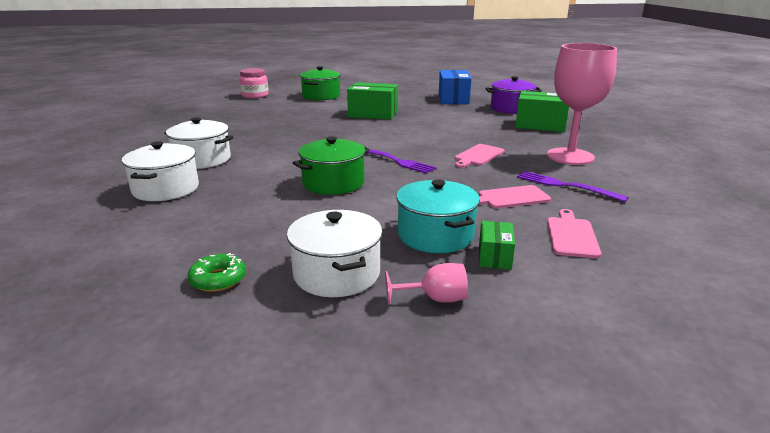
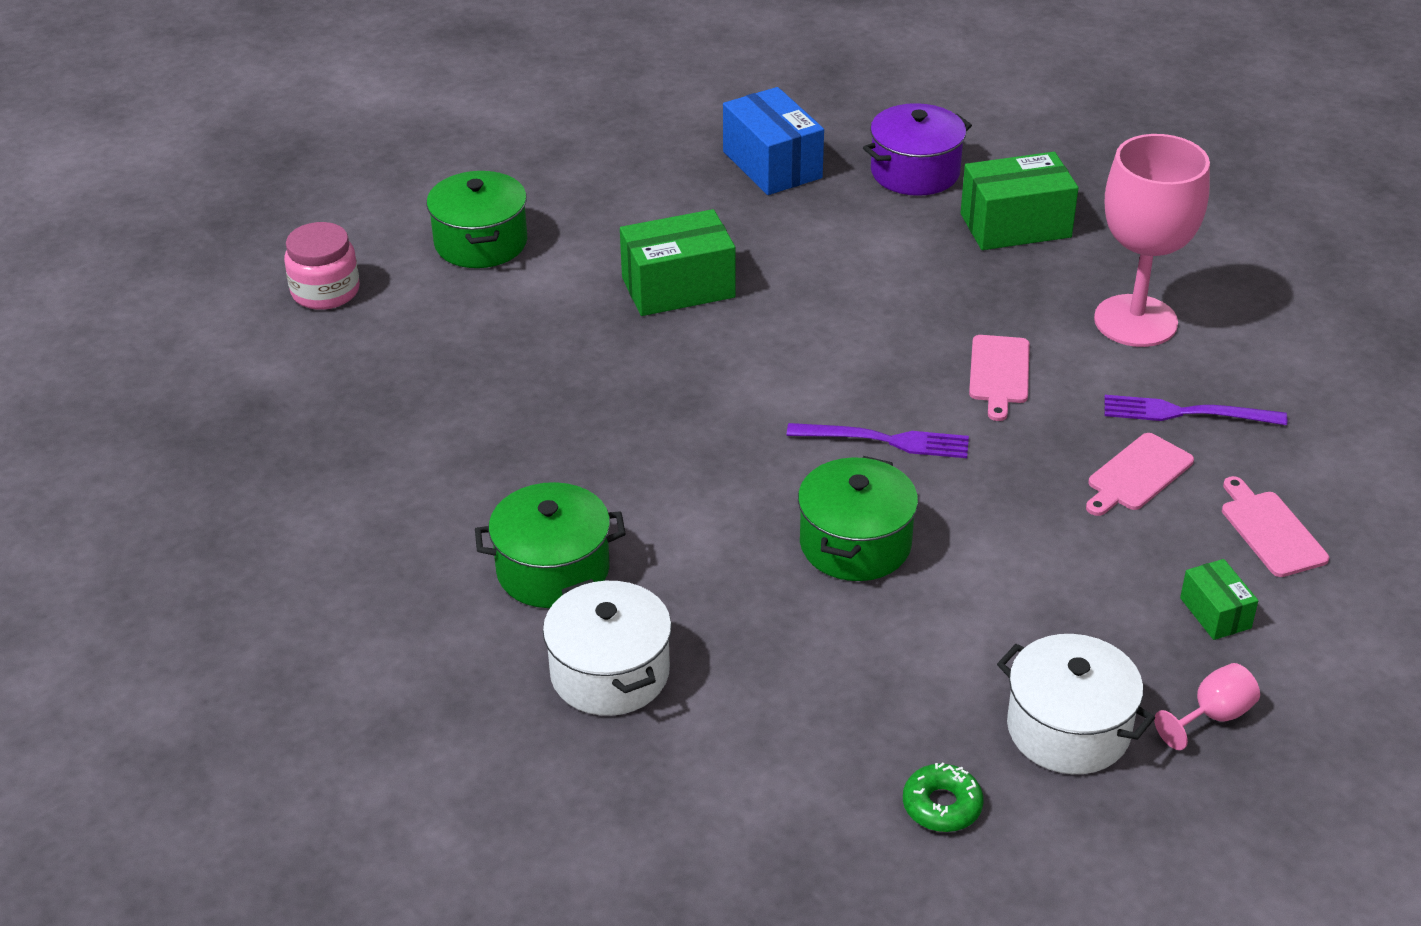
camera: 30 degrees left, 15 degrees up
(202, 159) = (553, 570): white pot -> green pot
(435, 235) = (1114, 603): turquoise pot -> none

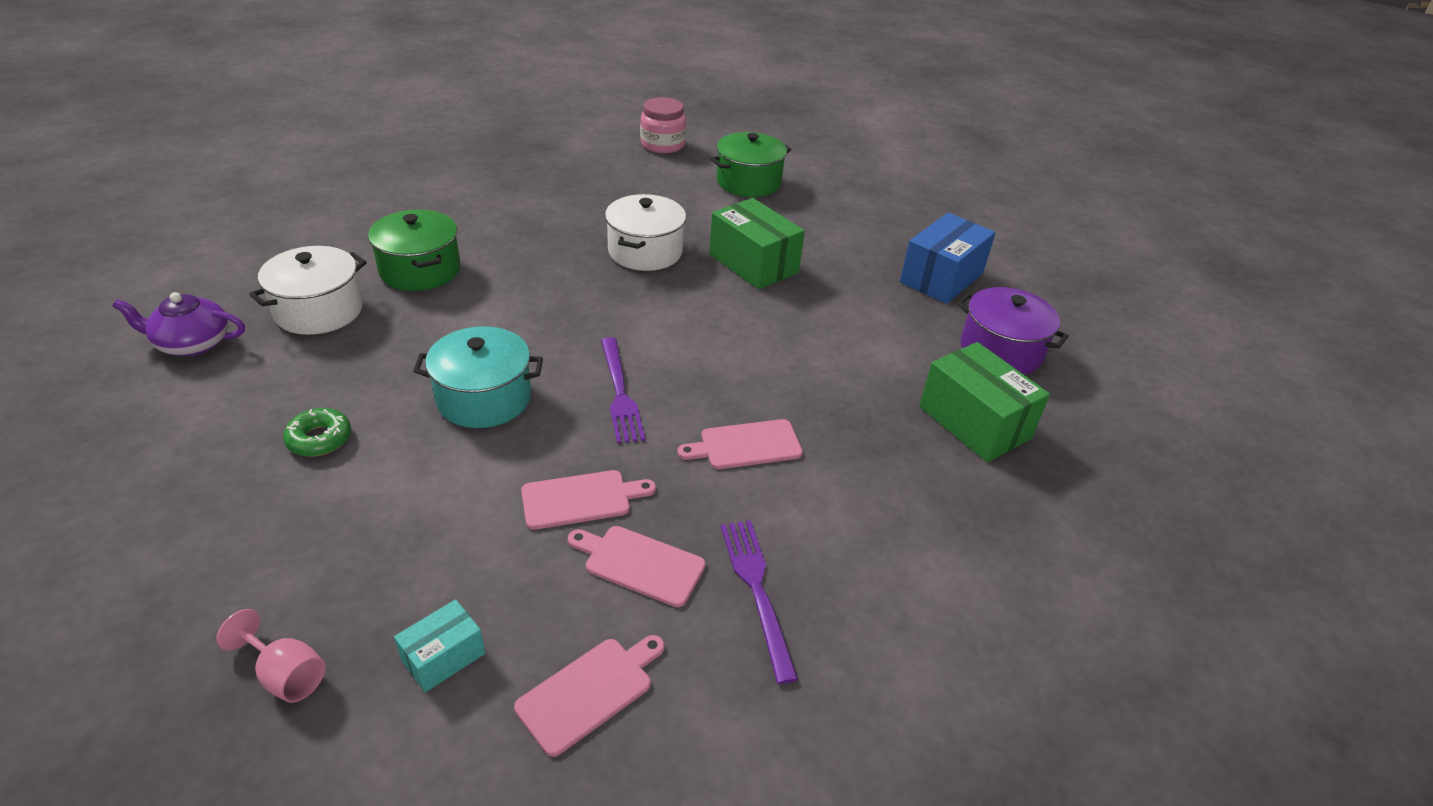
camera: 65 degrees right, 0 degrees up
(635, 799) = (192, 343): none -> purple teapot
(855, 544) = (484, 398): green pot -> turquoise pot
(942, 805) = (172, 496): green donut -> green donut (319, 439)
(1041, 497) = (581, 499): none -> pink cutting board
(1068, 729) = (266, 564): white pot -> white pot (645, 251)
(1135, 321) = (885, 529): pink goblet -> none
(1215, 613) = (443, 657): green box -> turquoise box

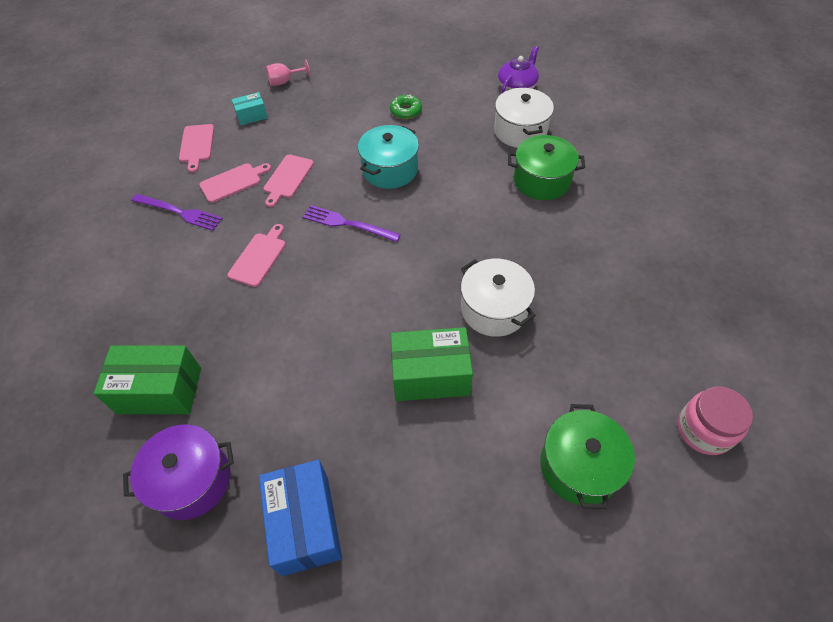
camera: 130 degrees right, 15 degrees up
(443, 657) = (252, 116): turquoise box -> turquoise box turned 75 degrees clockwise

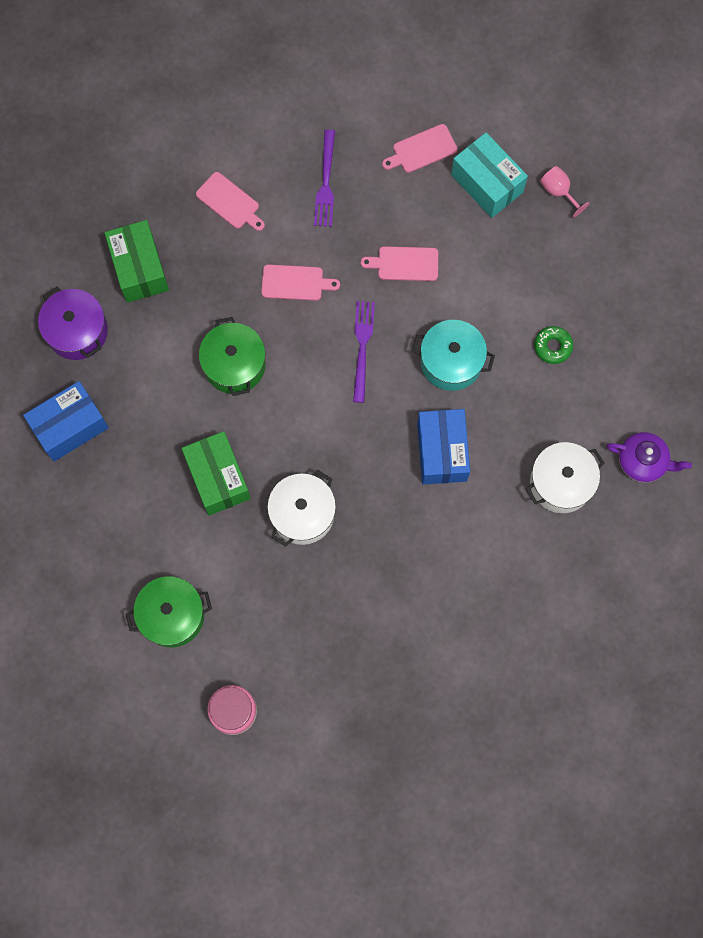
camera: 70 degrees right, 20 degrees up
(233, 182) = (382, 213): pink cutting board -> pink cutting board (230, 202)
(252, 116) = (487, 183): turquoise box -> turquoise box, size x1.88
(468, 194) = (442, 452): none -> blue box
(541, 180) = (487, 523): green pot -> green pot (234, 365)

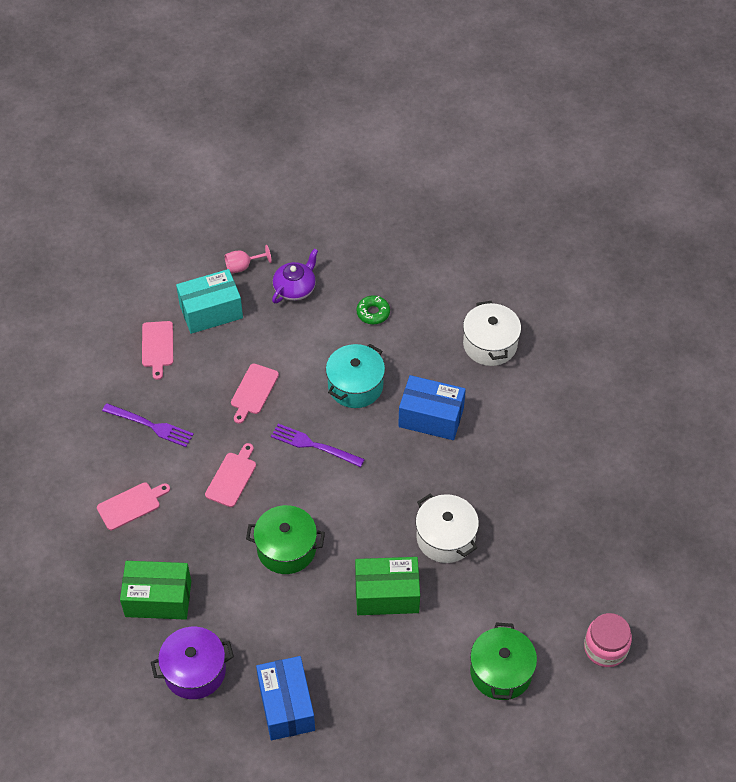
camera: 70 degrees left, 20 degrees down
(643, 461) = (493, 285): purple teapot -> purple teapot (295, 288)

